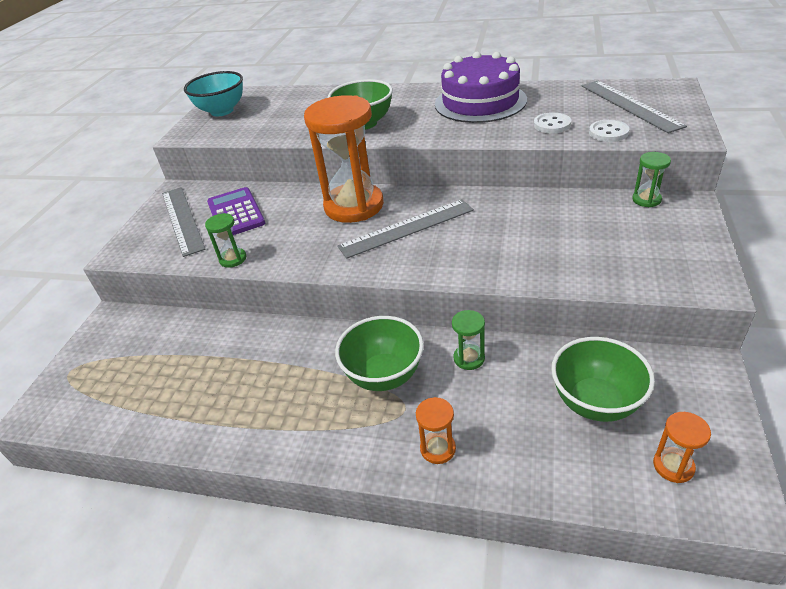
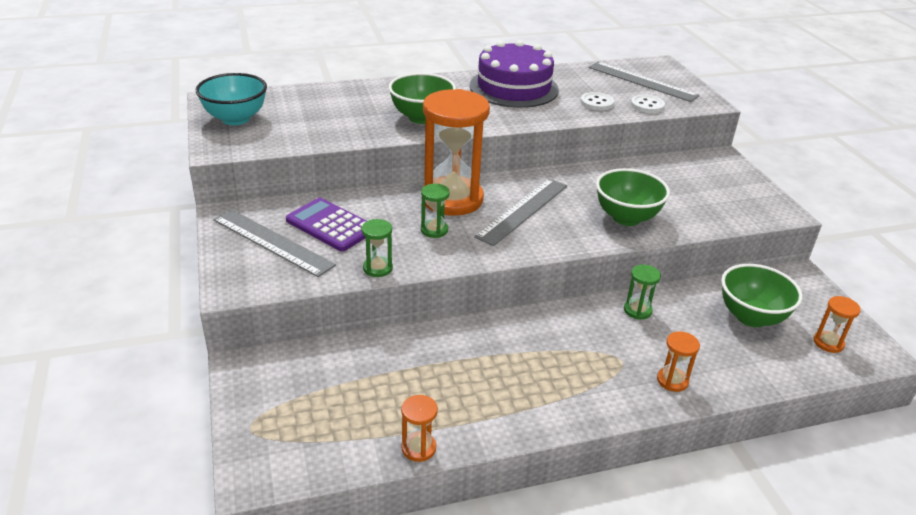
camera: 35 degrees left, 5 degrees down
(157, 434) = (418, 448): none -> orange hourglass
(384, 375) = (582, 341): green bowl -> green bowl (626, 217)
(646, 199) = (692, 158): green hourglass -> green hourglass (434, 230)

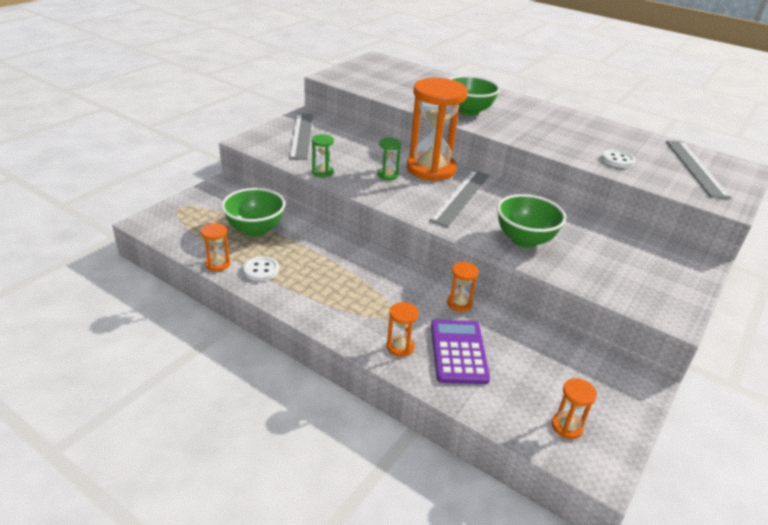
camera: 50 degrees right, 0 degrees up
(235, 119) = (367, 69): turquoise bowl -> none
(330, 225) = (341, 144): purple calculator -> purple calculator (458, 352)
(514, 87) = (571, 126): purple cake -> none
(522, 210) = (461, 197): grey ruler -> grey ruler turned 60 degrees counterclockwise
(637, 310) = (459, 303): green hourglass -> orange hourglass
(647, 105) = (660, 180): white button -> white button (261, 270)
(751, 317) = (536, 366): green bowl -> green bowl (255, 230)

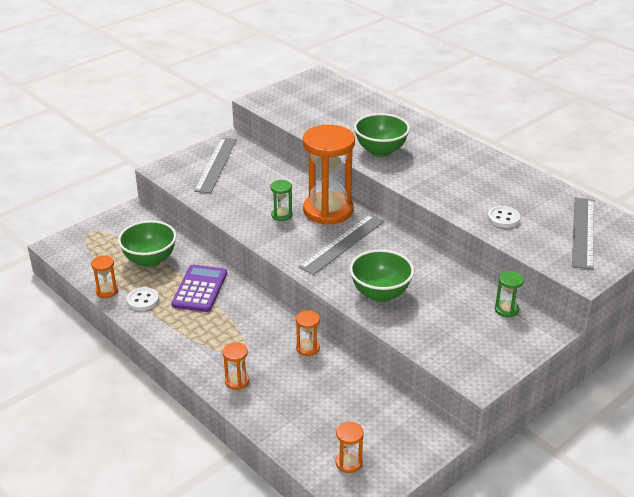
camera: 15 degrees right, 0 degrees up
(322, 172) = (220, 208): green hourglass -> green hourglass (506, 310)
(458, 352) = (286, 391): purple calculator -> purple calculator (200, 289)

